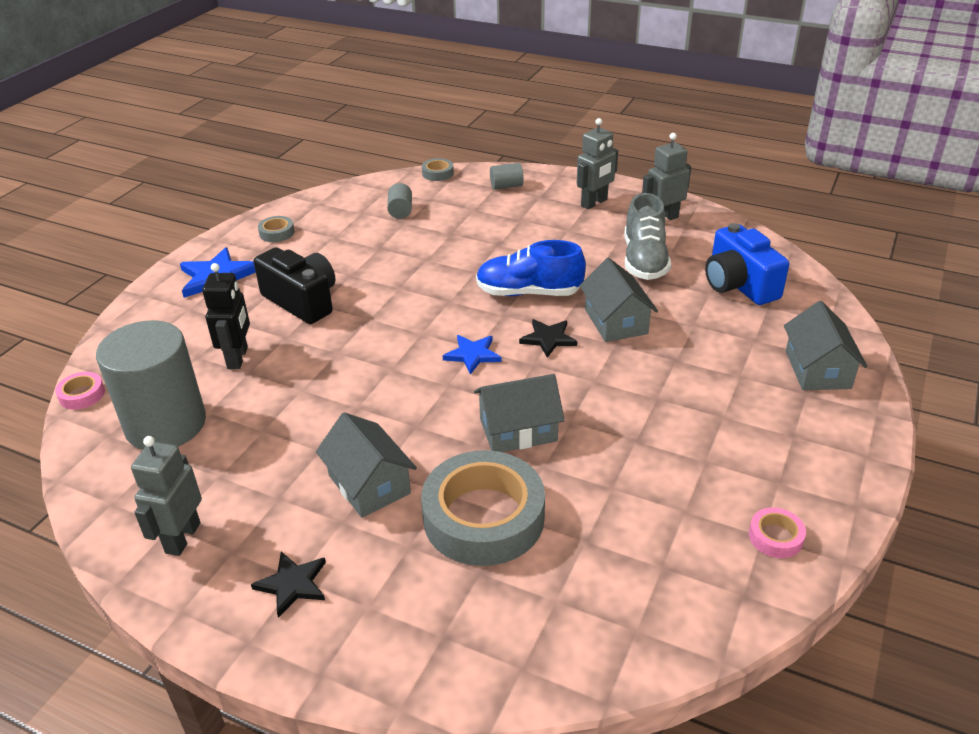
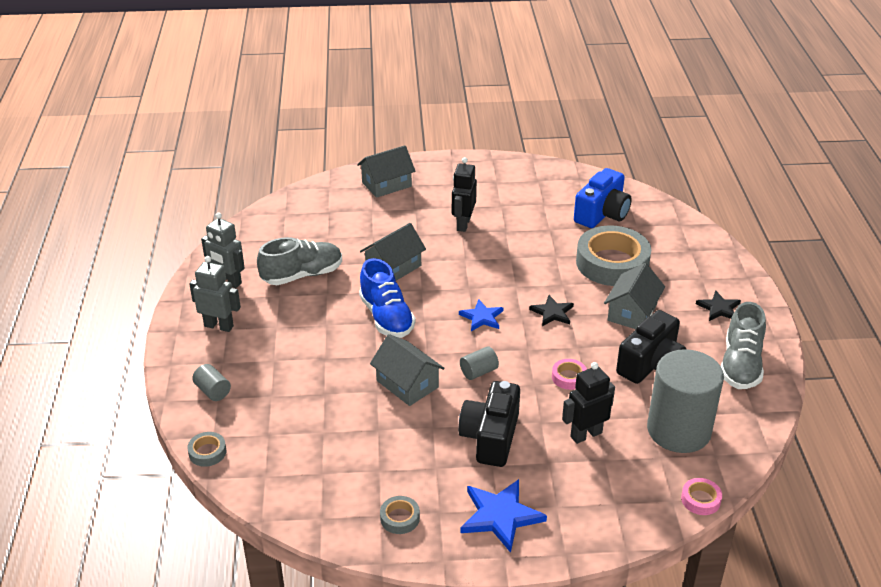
camera: 120 degrees left, 0 degrees up
(182, 538) = (740, 365): grey robot -> grey shoe
(271, 454) = (651, 364): none -> black camera
(400, 211) = (303, 445): grey cylinder -> grey cylinder (478, 372)
(518, 430) = (536, 274): grey house -> grey house (407, 384)
(548, 339) = (436, 290): black star -> black star (552, 312)
(676, 406) = (463, 224): none -> black robot
(738, 285) = (309, 228): blue camera -> blue camera (602, 214)
(775, 537) = (535, 176): pink tape -> pink tape (569, 377)

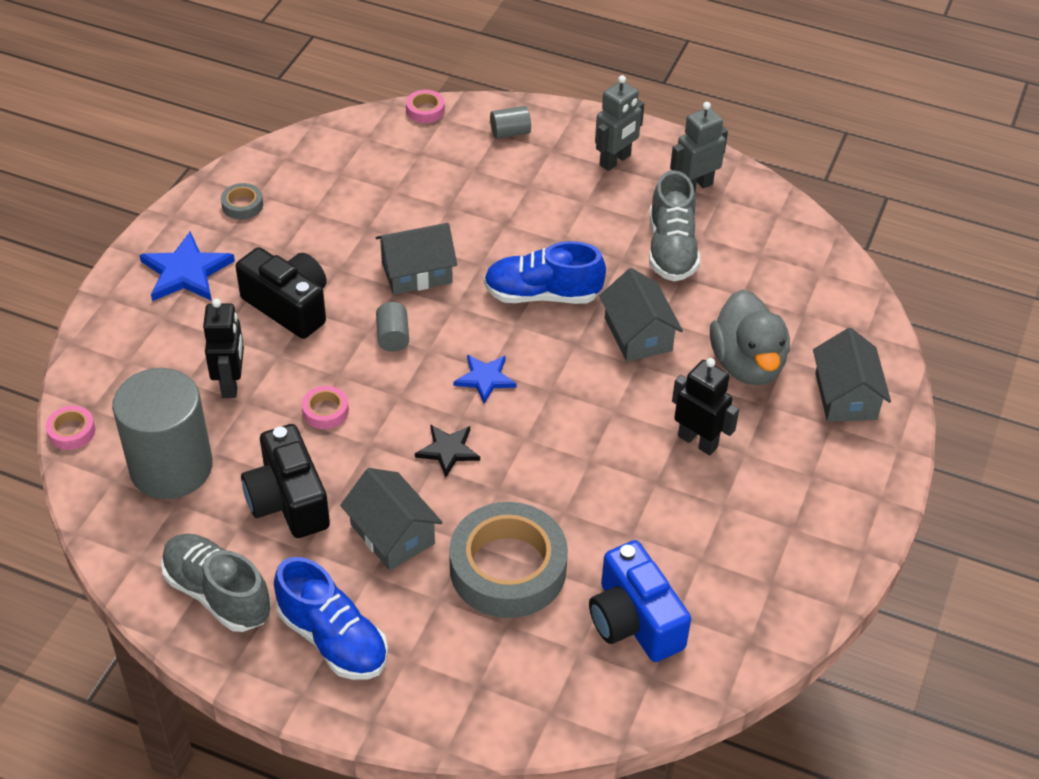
camera: 115 degrees right, 10 degrees up
(207, 452) = (425, 110): grey tape -> pink tape
(387, 222) = (747, 364): none -> grey duck
(719, 308) = (333, 639): black star -> blue shoe

